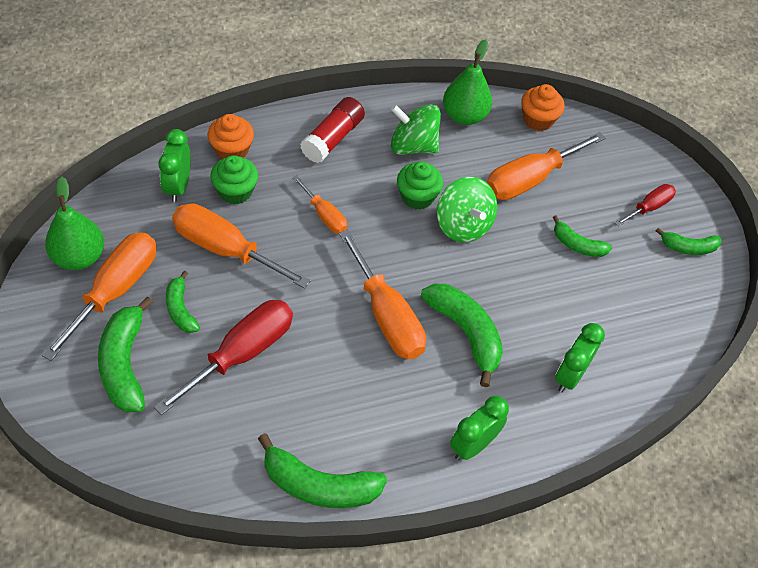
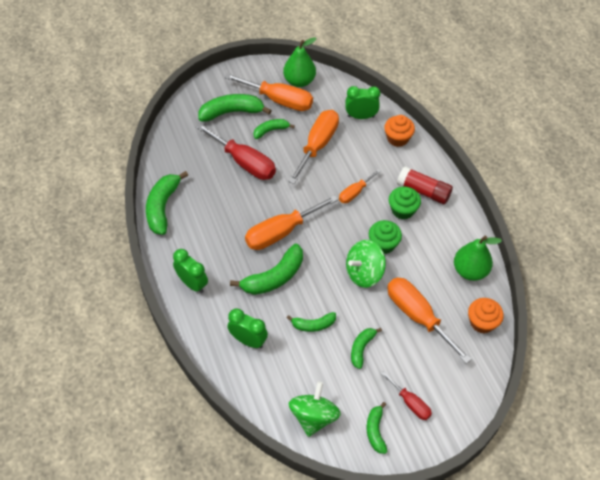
camera: 90 degrees right, 0 degrees up
(235, 191) = (364, 144): green cupcake -> green cupcake (402, 210)
(413, 146) = (430, 239): green spinning top -> green spinning top (313, 417)
(543, 293) = (313, 325): none -> green banana

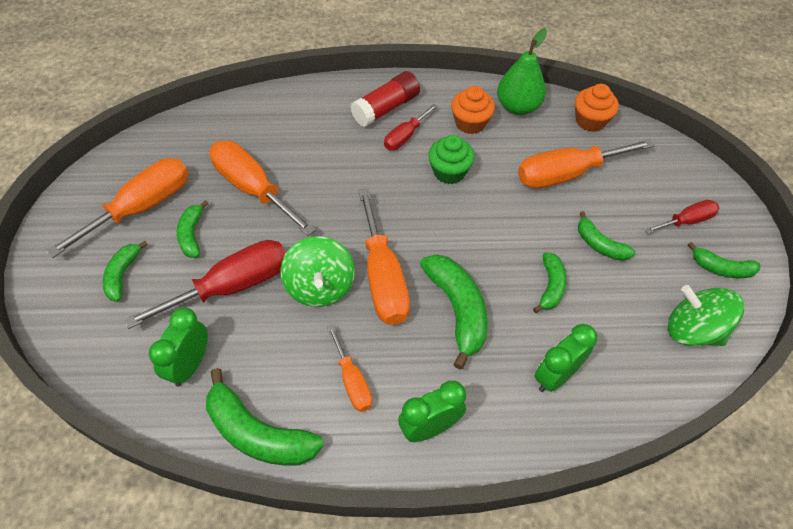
camera: 70 degrees left, 0 degrees up
(231, 112) = (122, 275): green banana -> green banana, size x0.58
(299, 81) = (123, 173): green pear -> none
(355, 192) = (355, 174): orange screwdriver -> orange screwdriver (352, 381)
(361, 116) = (232, 128): green clock -> green clock (190, 365)
(364, 273) = (486, 205): green spinning top -> green spinning top (320, 287)
(397, 138) = (291, 104): orange cupcake -> orange cupcake (470, 123)
(402, 210) = (405, 136): green cupcake -> red screwdriver

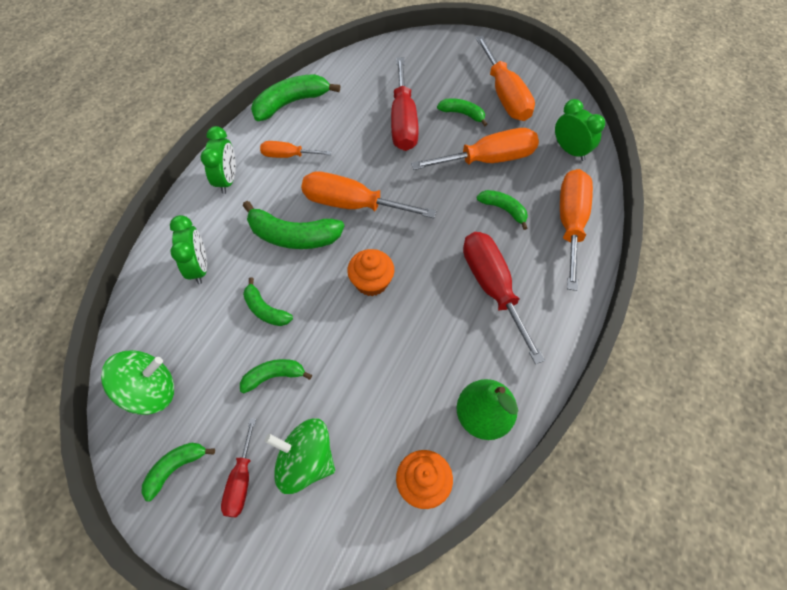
camera: 120 degrees right, 5 degrees up
(122, 275) = (449, 74): green banana -> green banana (503, 209)
(190, 365) = (358, 87): green clock -> green clock (570, 150)
(320, 287) = (370, 166): green spinning top -> green spinning top (305, 461)
(386, 108) = (539, 290): red glue stick -> none
(405, 136) = (492, 288): red screwdriver -> red screwdriver, size x1.82
(449, 172) = (429, 301): green cupcake -> none
(470, 123) = (482, 354): orange cupcake -> orange cupcake (371, 282)
(567, 174) = (366, 404): orange screwdriver -> orange screwdriver (570, 223)

